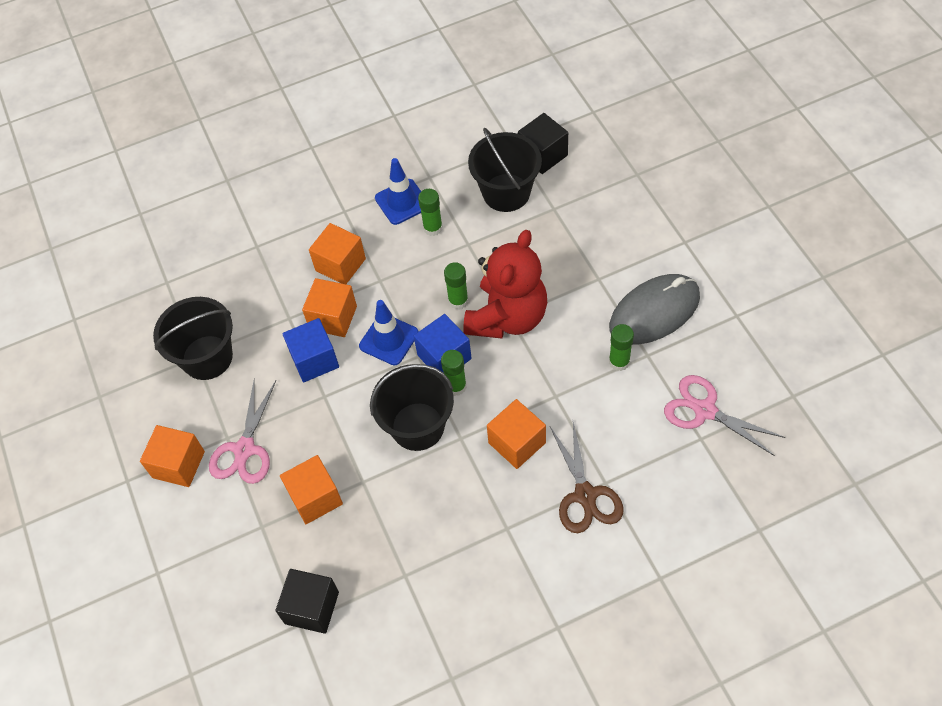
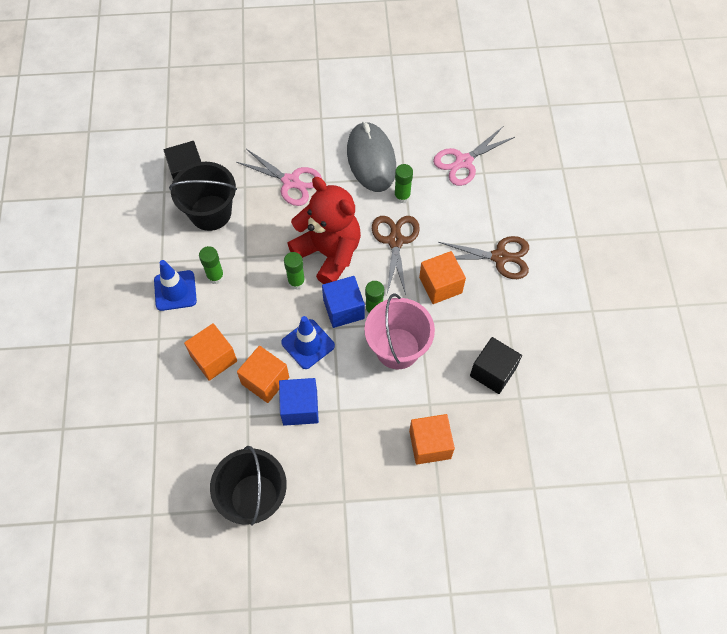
camera: 75 degrees left, 5 degrees up
(178, 464) = (353, 550): orange cube -> none
(245, 449) = (362, 489): pink scissors -> pink scissors (291, 182)
(312, 608) = (523, 474): black cube -> black cube (493, 372)
(417, 426) = (397, 348): black bucket -> pink bucket
(554, 376) = (395, 241): none -> brown scissors

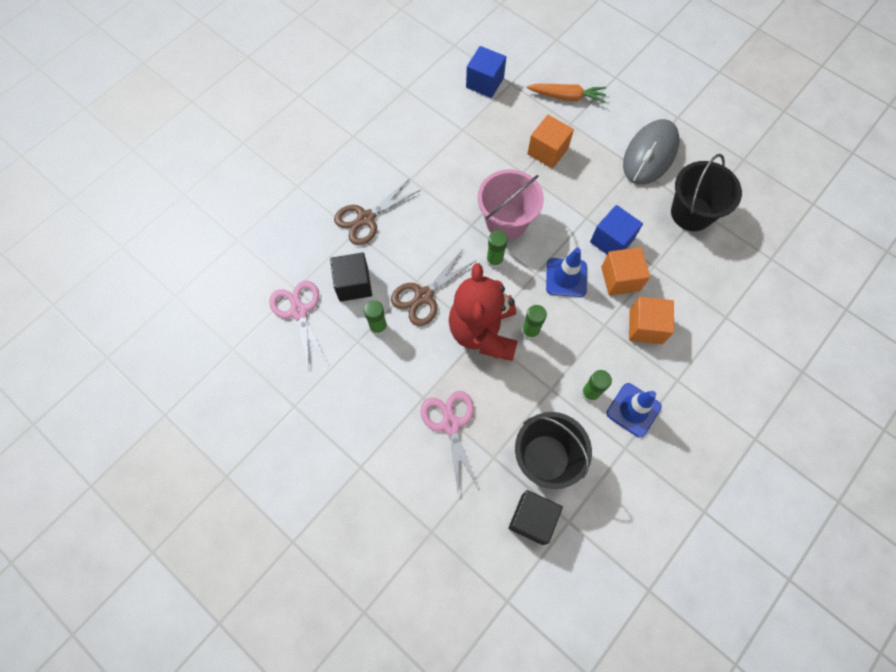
camera: 135 degrees left, 5 degrees up
(343, 309) = (515, 280): blue cube -> blue cube (485, 82)
(371, 159) = (365, 383): grey mouse -> grey mouse (650, 154)
(440, 285) = (429, 236): orange cube -> none
(463, 162) = (299, 311): pink scissors -> pink scissors turned 120 degrees counterclockwise
(471, 522) = (567, 97): none -> orange carrot
(493, 372) = (461, 156): black cube -> black cube (353, 284)
(499, 257) = (366, 218): brown scissors -> brown scissors turned 90 degrees counterclockwise

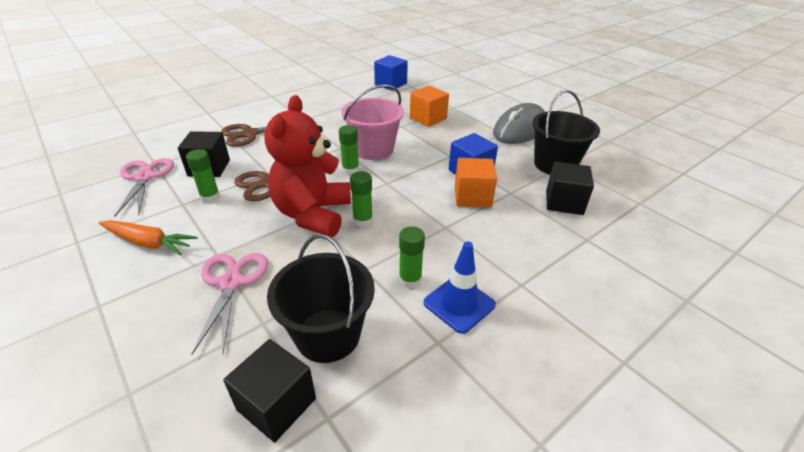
camera: 10 degrees right, 30 degrees down
(566, 277) = (416, 189): blue traffic cone -> none
(567, 97) = (454, 96): orange carrot -> orange carrot (148, 243)
(645, 327) = (491, 234): orange cube -> none
(704, 270) = (564, 202): none -> black cube

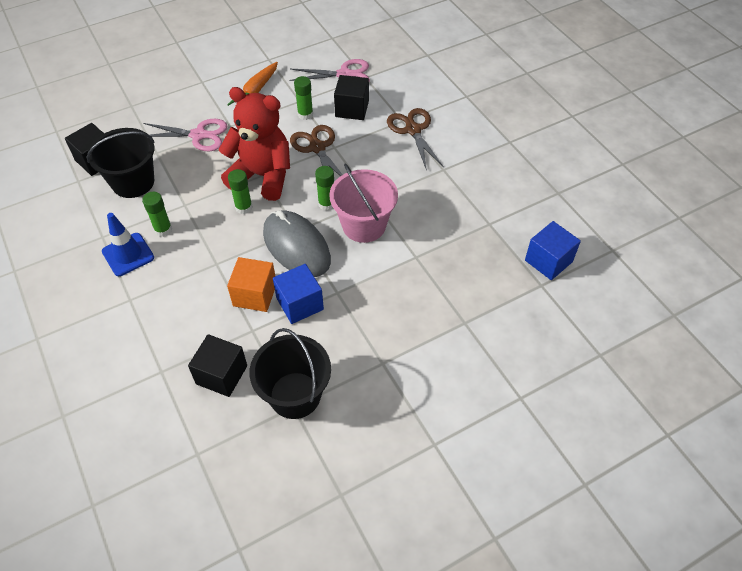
camera: 100 degrees right, 15 degrees up
(428, 118) = (434, 287): orange cube -> none
(520, 129) = (390, 386): grey mouse -> grey mouse (296, 246)

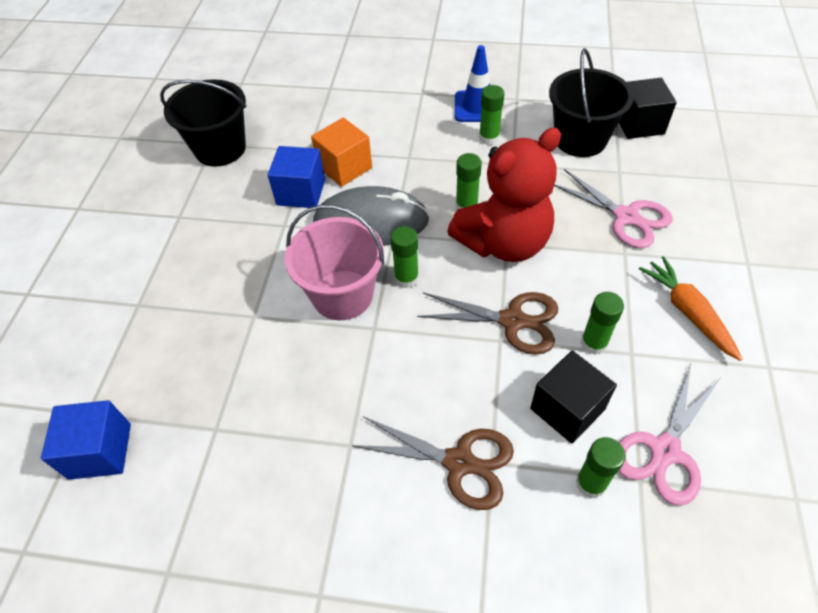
camera: 130 degrees right, 0 degrees up
(198, 135) = (626, 217): pink scissors -> pink scissors turned 90 degrees counterclockwise
(221, 375) = (288, 117): black cube -> none
(381, 89) = (590, 483): none -> green glue stick

